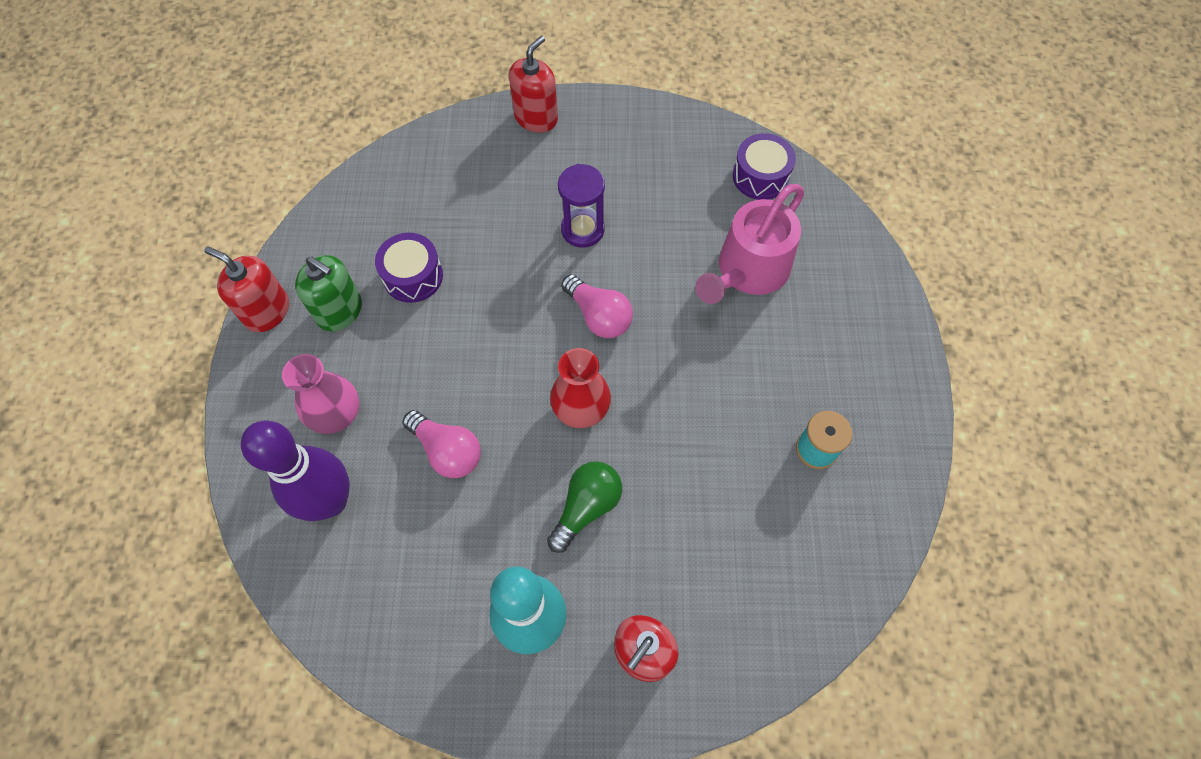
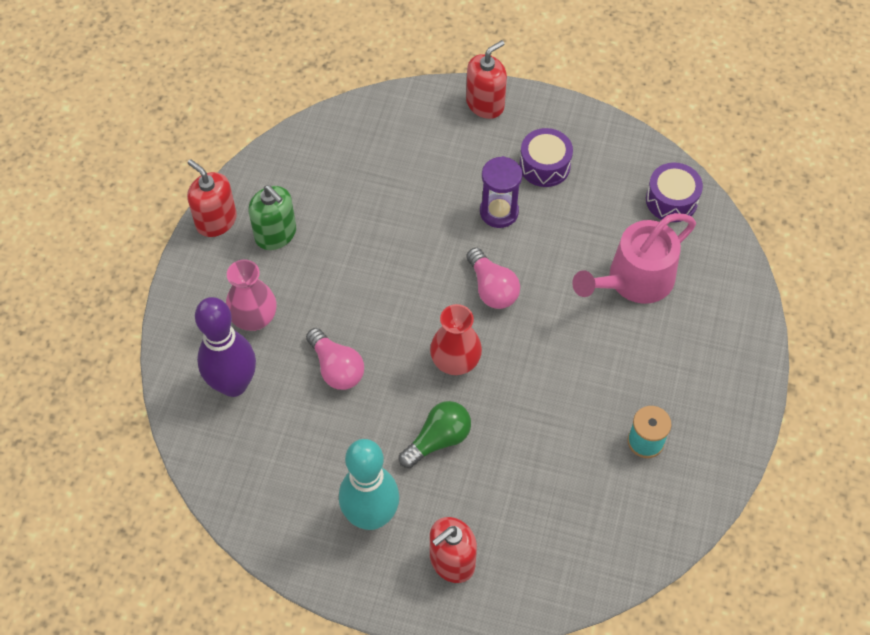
camera: 15 degrees right, 5 degrees down
(413, 276) = (343, 219): purple drum -> purple drum (544, 165)

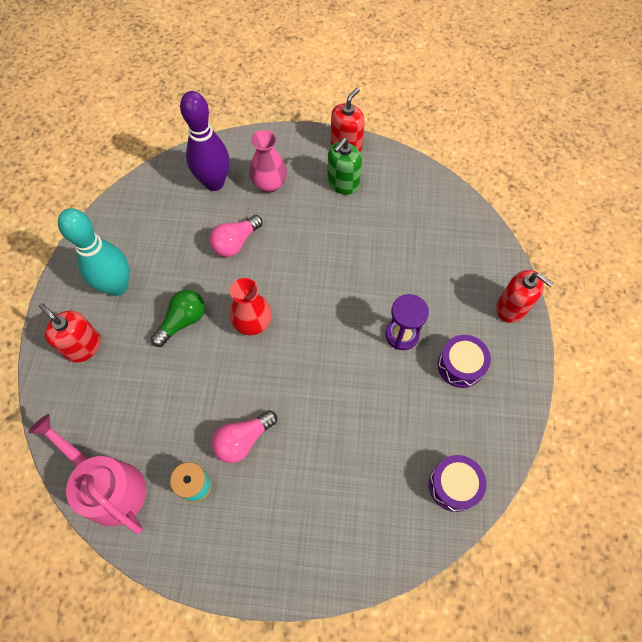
camera: 80 degrees right, 5 degrees up
(438, 440) = (183, 321): green light bulb -> green light bulb turned 90 degrees counterclockwise
(492, 288) = (325, 340): pink light bulb -> pink light bulb (243, 440)
(634, 280) = (356, 458): pink watering can -> pink watering can (108, 486)

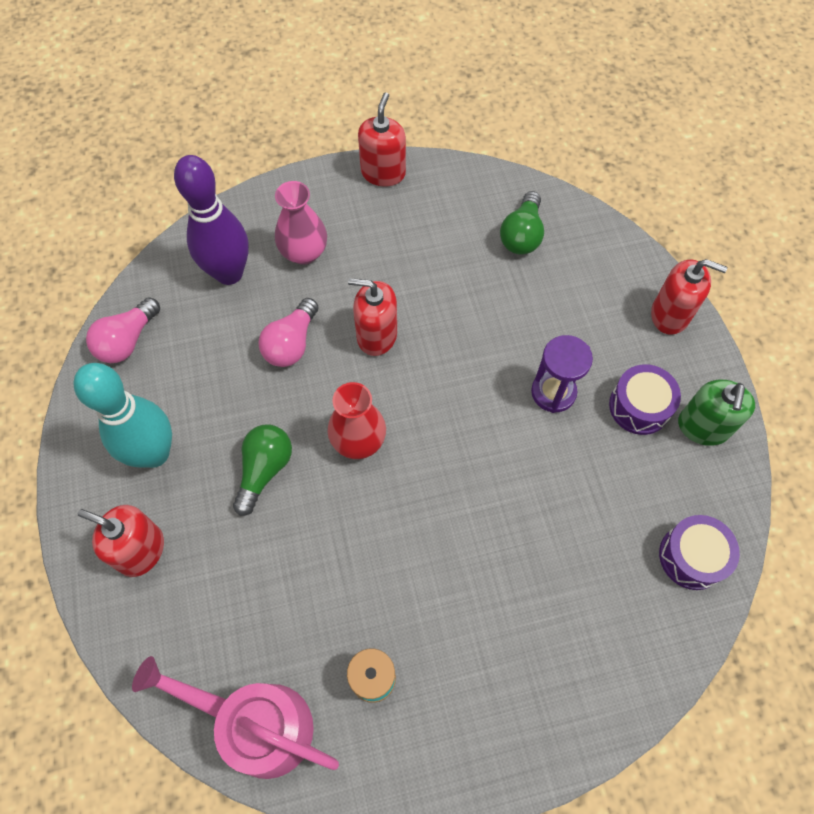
camera: 20 degrees left, 0 degrees up
(243, 440) = (410, 596): pink light bulb -> pink light bulb (127, 341)
(295, 255) = (376, 335): none -> red soap dispenser
(343, 183) = (399, 223): green soap dispenser -> green soap dispenser (703, 427)
(426, 217) = (522, 235): none -> green light bulb

